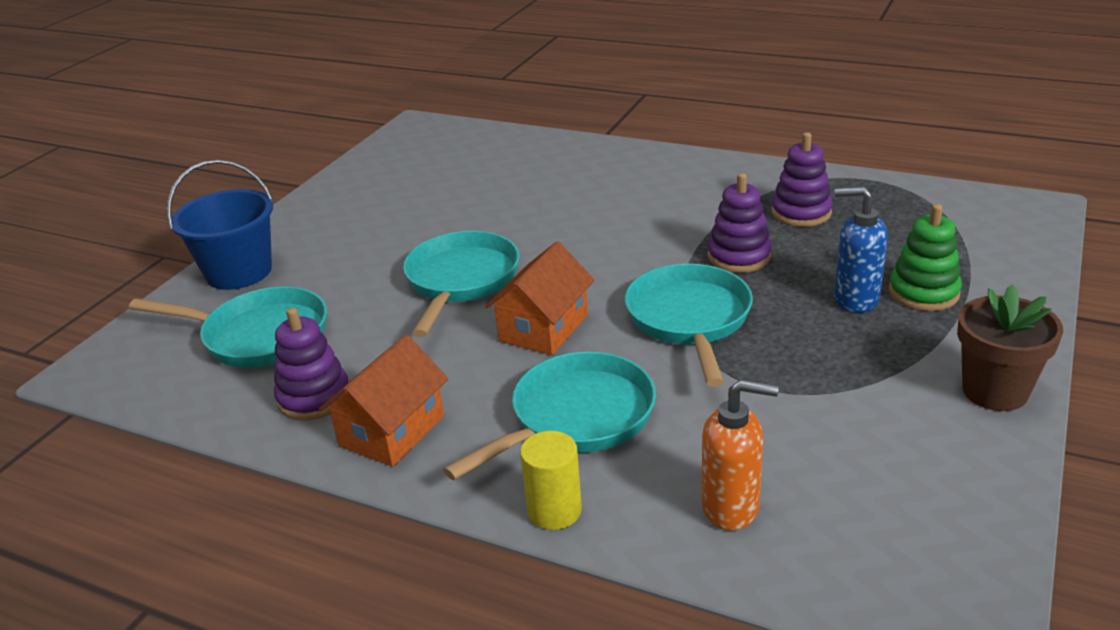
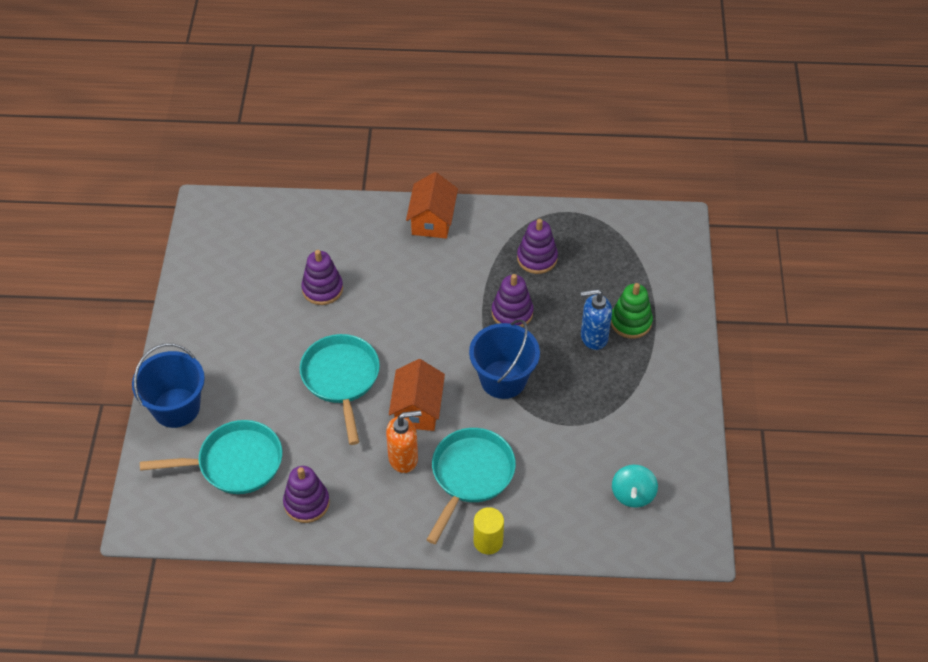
camera: 25 degrees left, 20 degrees up
(392, 431) = (370, 514): orange house -> orange house (432, 220)
(498, 201) = (322, 289): none -> purple stacking toy
(689, 320) = (503, 379): turquoise pan -> blue bucket
(731, 507) = (575, 513): orange soap dispenser -> orange soap dispenser (403, 458)
(851, 506) = (633, 494): none -> turquoise spinning top
(995, 391) = (684, 395): brown flower pot -> none

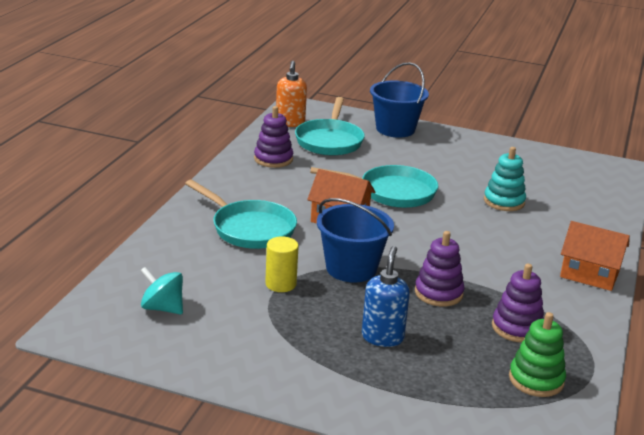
camera: 105 degrees right, 25 degrees down
(322, 289) = (504, 201): purple stacking toy -> turquoise stacking toy
(403, 458) = (289, 203): orange soap dispenser -> orange soap dispenser (290, 123)
(488, 541) = (176, 222): yellow cylinder -> yellow cylinder (280, 284)
(631, 322) = (394, 370): green stacking toy -> green stacking toy (536, 380)

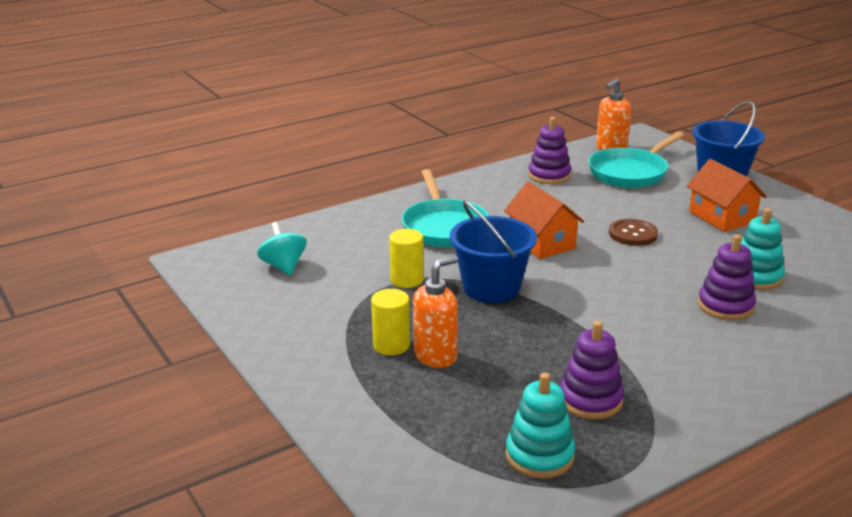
camera: 40 degrees right, 0 degrees up
(340, 342) = (391, 345): none -> yellow cylinder
(382, 337) = (436, 356): blue soap dispenser -> orange soap dispenser
(392, 192) = (633, 234): turquoise pan -> brown button
(438, 293) = (550, 338): purple stacking toy -> purple stacking toy (725, 306)
(536, 380) = (539, 456): green stacking toy -> turquoise stacking toy
(589, 274) = (761, 380): orange house -> orange house (722, 217)

